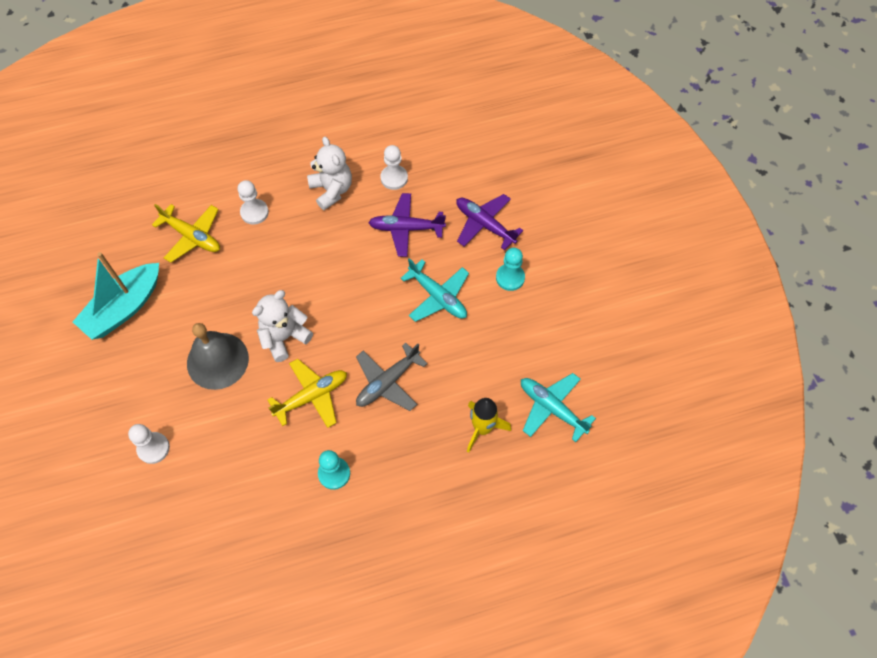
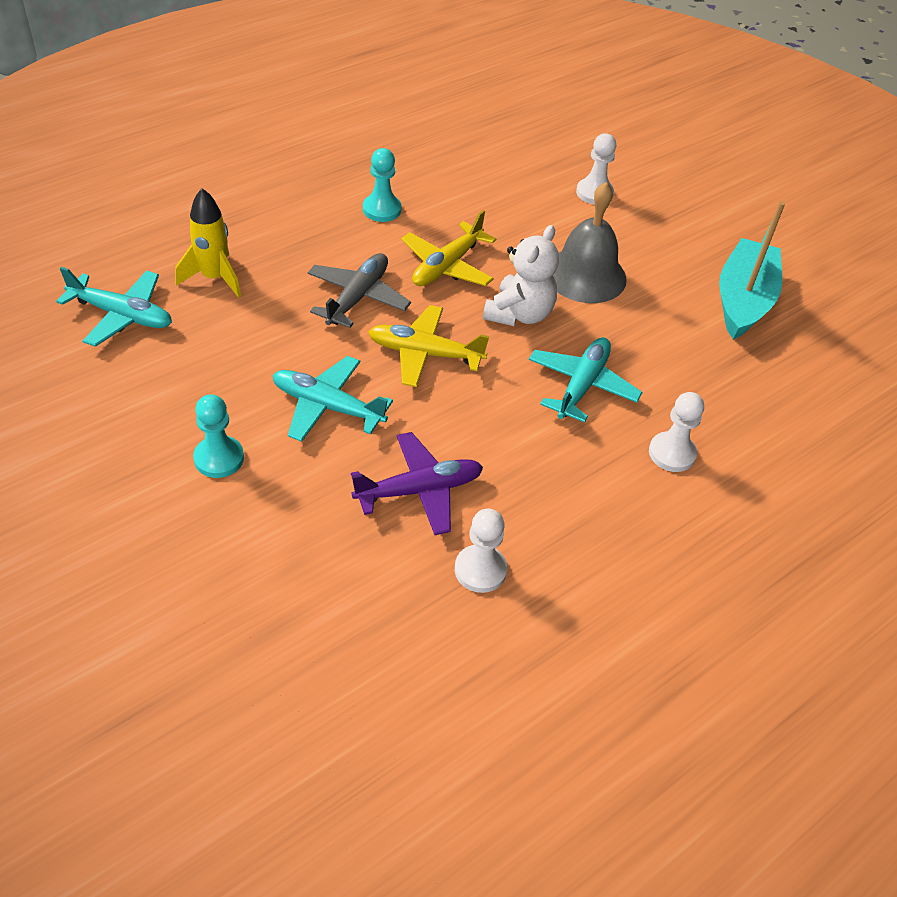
camera: 155 degrees right, 15 degrees down
(192, 236) = (733, 398): yellow plane -> yellow plane (424, 353)
(277, 270) = (582, 385): none -> turquoise plane
(332, 190) = (575, 519): white teddy bear -> none
(484, 224) = (286, 531): purple plane -> none

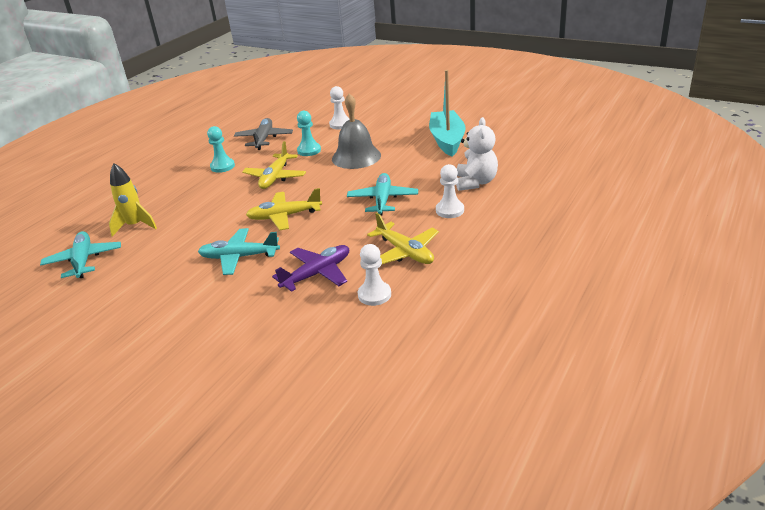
camera: 15 degrees left, 15 degrees down
(122, 315) = (84, 260): turquoise plane -> turquoise plane turned 105 degrees counterclockwise
(219, 458) = (184, 302): turquoise pawn -> turquoise pawn (309, 150)
(358, 297) = (230, 206): grey plane -> grey plane (264, 139)
(519, 314) = (329, 183): white teddy bear -> white teddy bear (475, 182)
(564, 508) = (405, 252): none -> yellow plane

